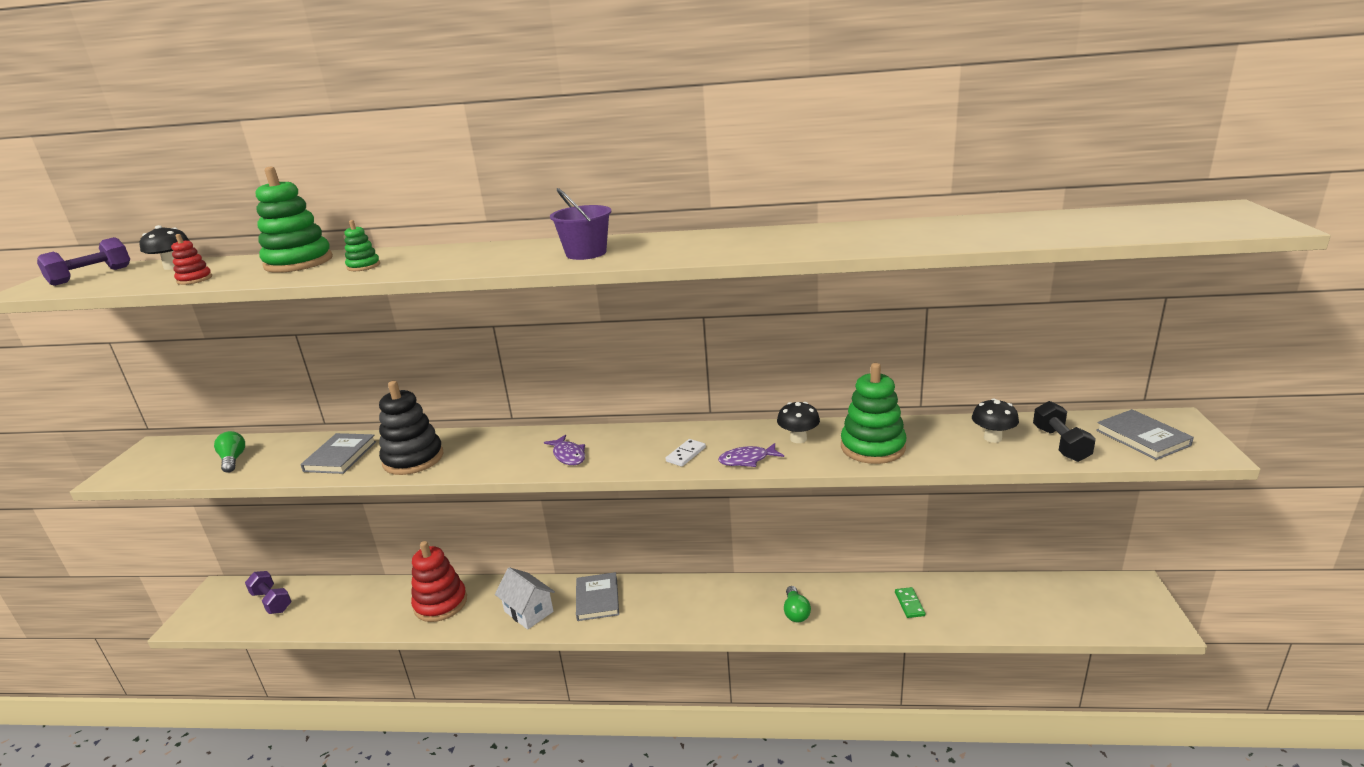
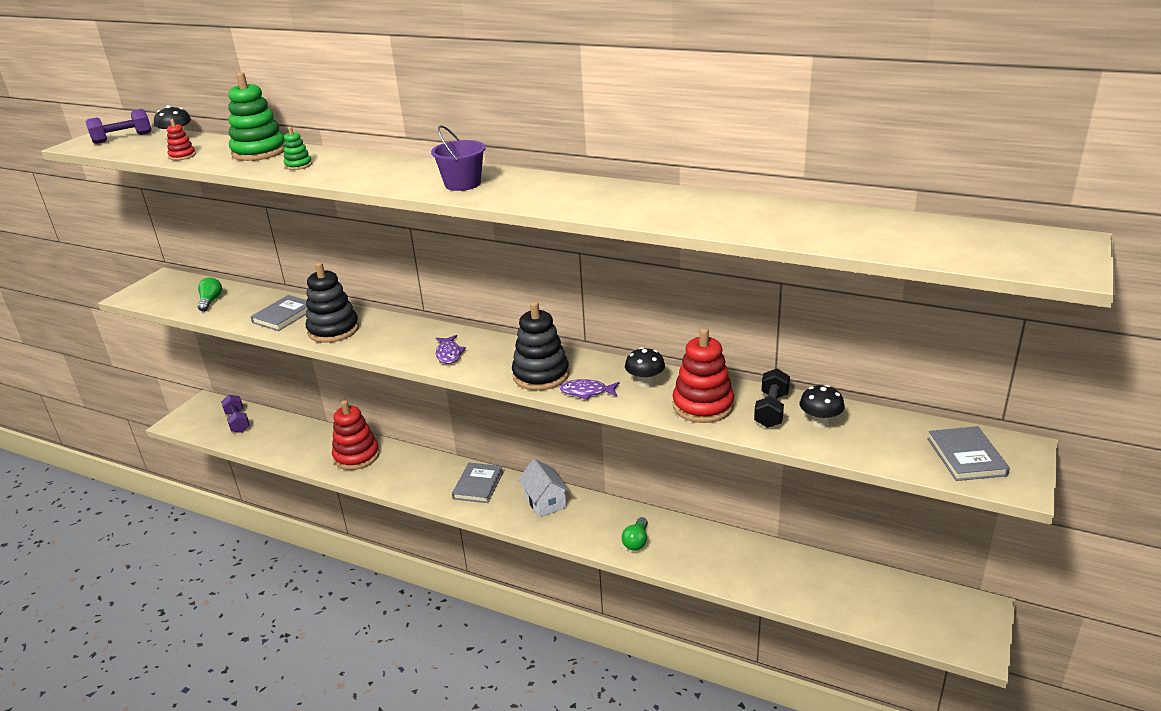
camera: 20 degrees right, 5 degrees up
(529, 611) = (419, 481): white house -> white house (545, 502)
(686, 454) = (541, 375): white domino -> black stacking toy
(872, 447) = (703, 406): green stacking toy -> red stacking toy
(909, 604) = (743, 562): green domino -> none
(1060, 444) = (878, 444): black dumbbell -> black dumbbell (771, 410)

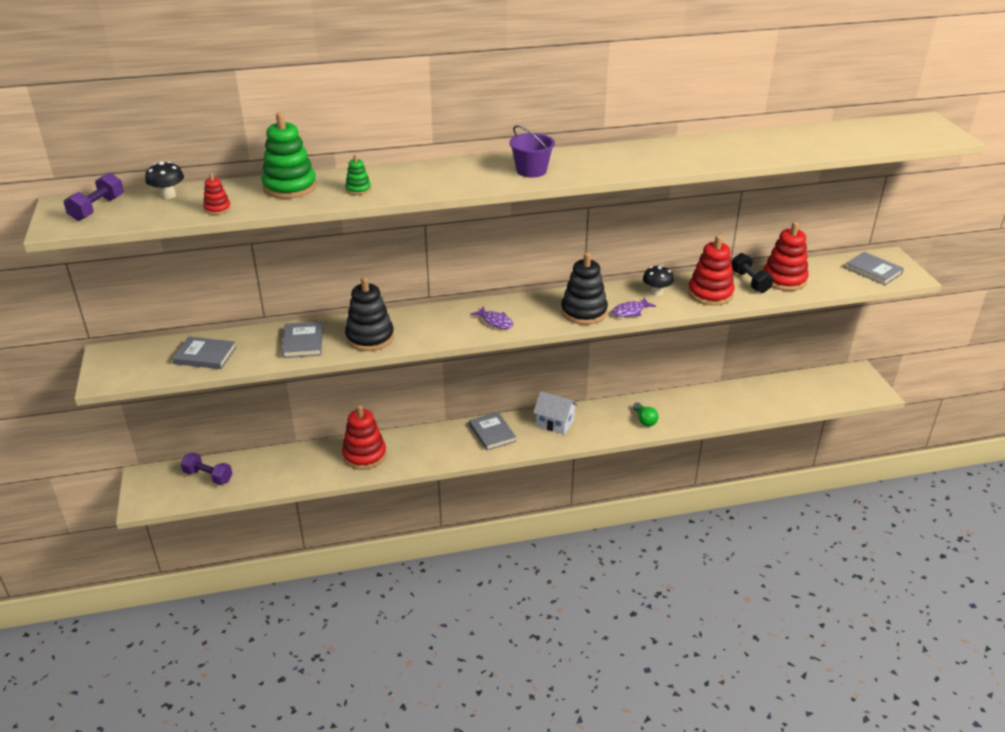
camera: 40 degrees left, 5 degrees up
(210, 301) = (205, 355): green light bulb -> grey book
(820, 423) = (784, 279): black mushroom -> red stacking toy

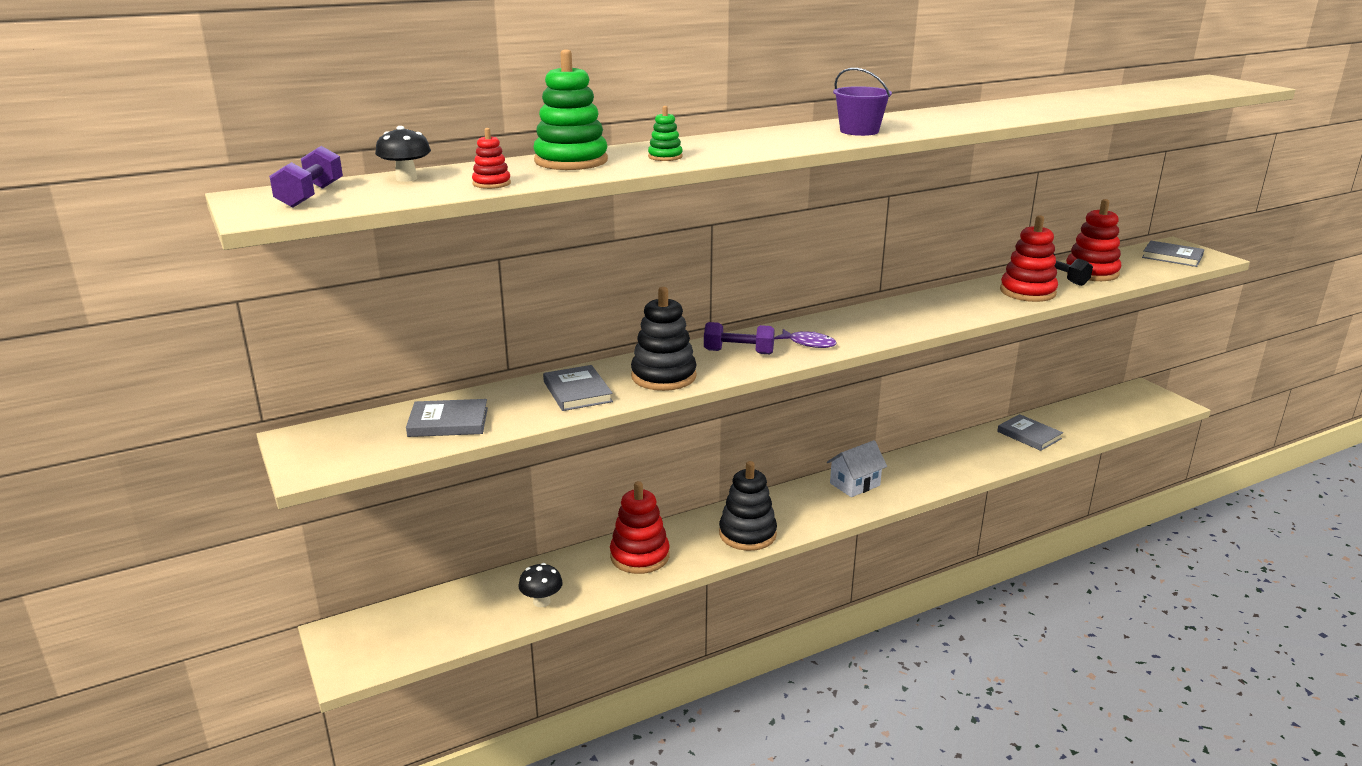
camera: 15 degrees left, 10 degrees down
(208, 476) = (434, 617): purple dumbbell -> purple dumbbell (738, 352)
(492, 433) = (787, 506): grey book -> grey book (1029, 435)
(555, 423) = (854, 484): white house -> white house turned 45 degrees counterclockwise
(584, 312) = (904, 323): black stacking toy -> black stacking toy (747, 534)
(630, 311) = (956, 316): purple fish -> none
(644, 420) = (955, 466): green light bulb -> none
(656, 292) = (968, 297): black mushroom -> black mushroom (541, 601)

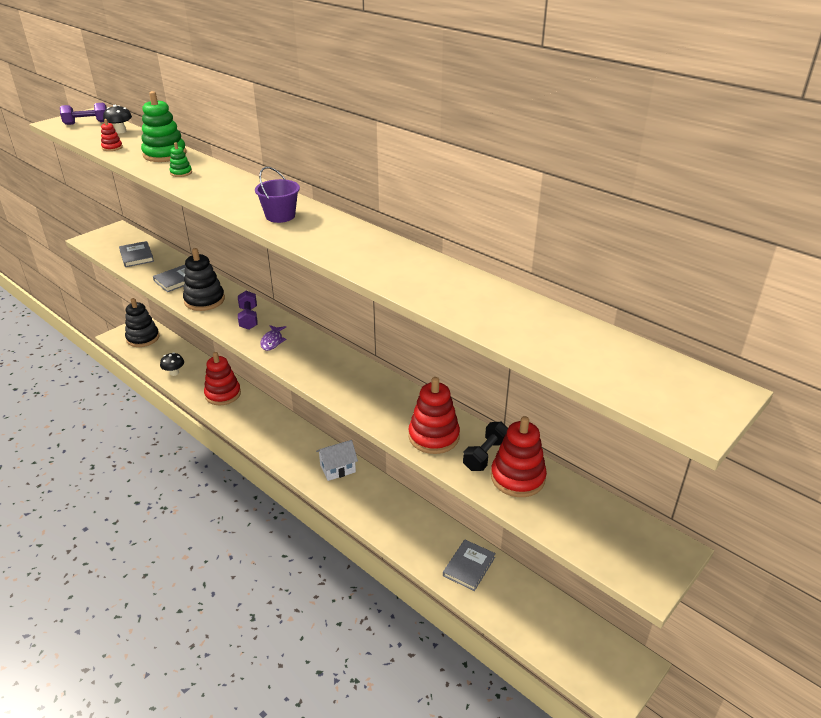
camera: 70 degrees right, 10 degrees up
(747, 534) = (257, 430): black stacking toy -> black stacking toy (143, 338)
(854, 484) = (337, 469): white house -> white house turned 60 degrees counterclockwise
(1172, 257) = (621, 544): grey book -> none

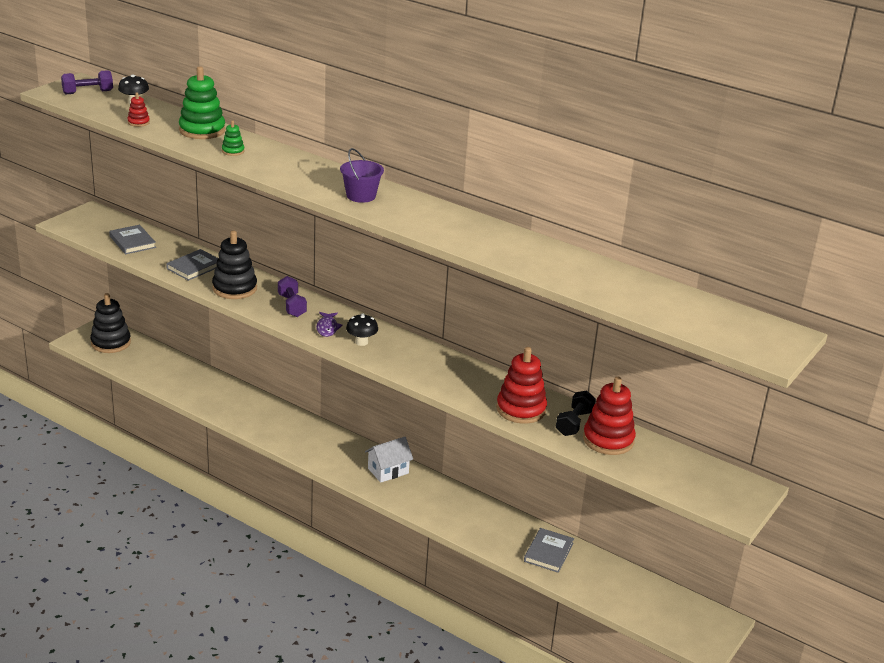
camera: 10 degrees left, 5 degrees down
(174, 373) = (165, 380): black mushroom -> black mushroom (361, 342)
(223, 394) = (232, 401): red stacking toy -> none

